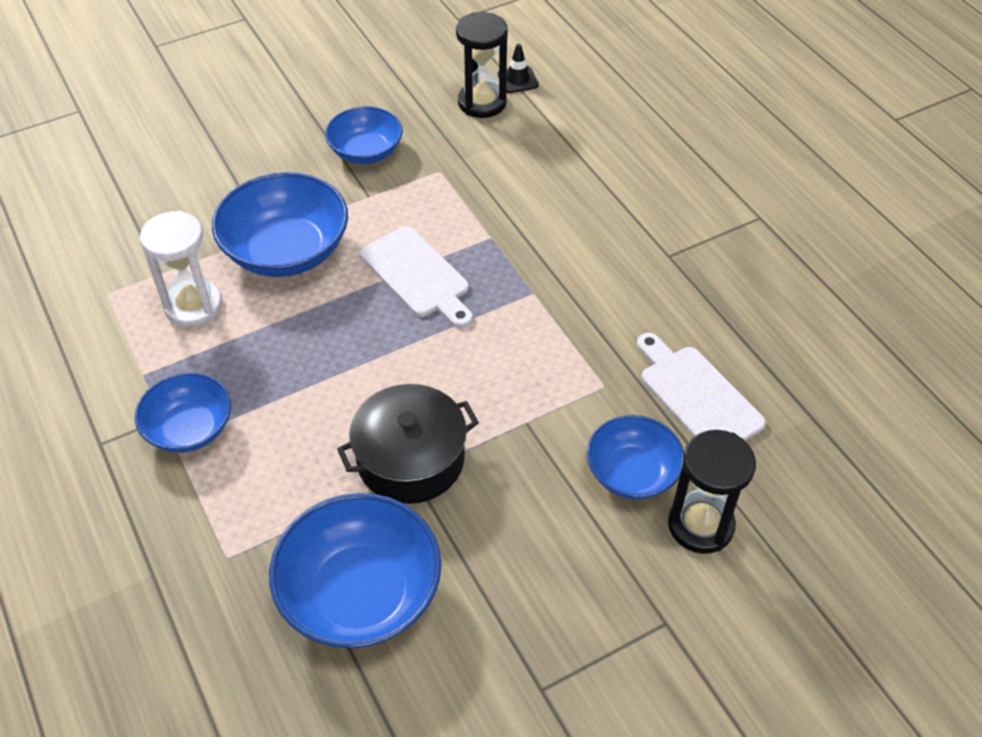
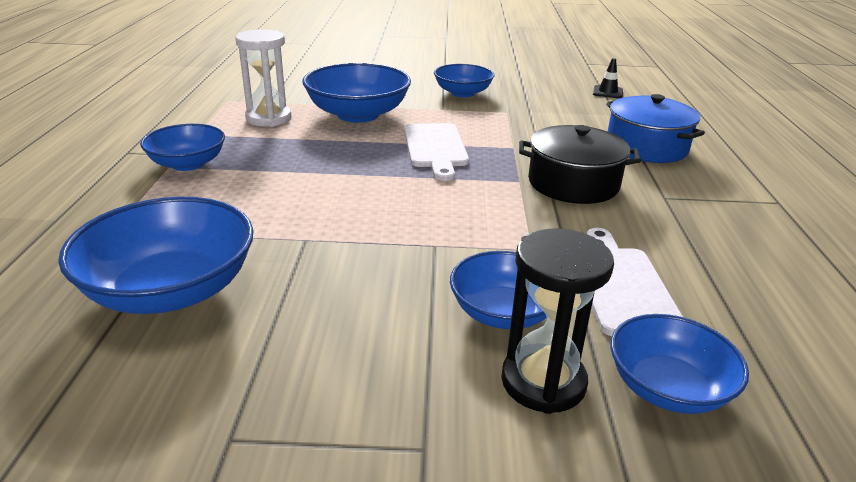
camera: 30 degrees right, 20 degrees down
(410, 459) = (314, 231): black pot -> black pot (573, 183)
(482, 102) = (570, 94): black hourglass -> none
(612, 177) = (646, 147): none -> blue pot
(778, 485) = (667, 388): none -> blue bowl

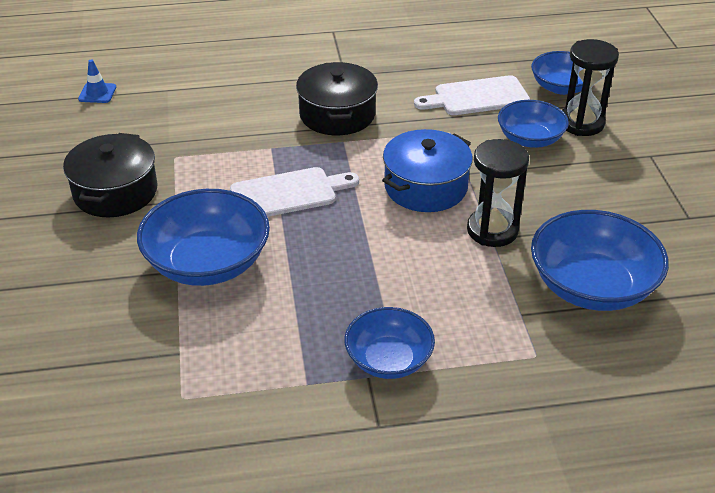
camera: 100 degrees left, 10 degrees up
(268, 118) = (239, 335): white hourglass -> none
(318, 242) = (492, 230): none -> black hourglass
(462, 93) = (115, 192): blue bowl -> black pot
(607, 92) = (97, 93): black traffic cone -> blue traffic cone
(646, 147) = (247, 77): blue pot -> blue pot (425, 187)

